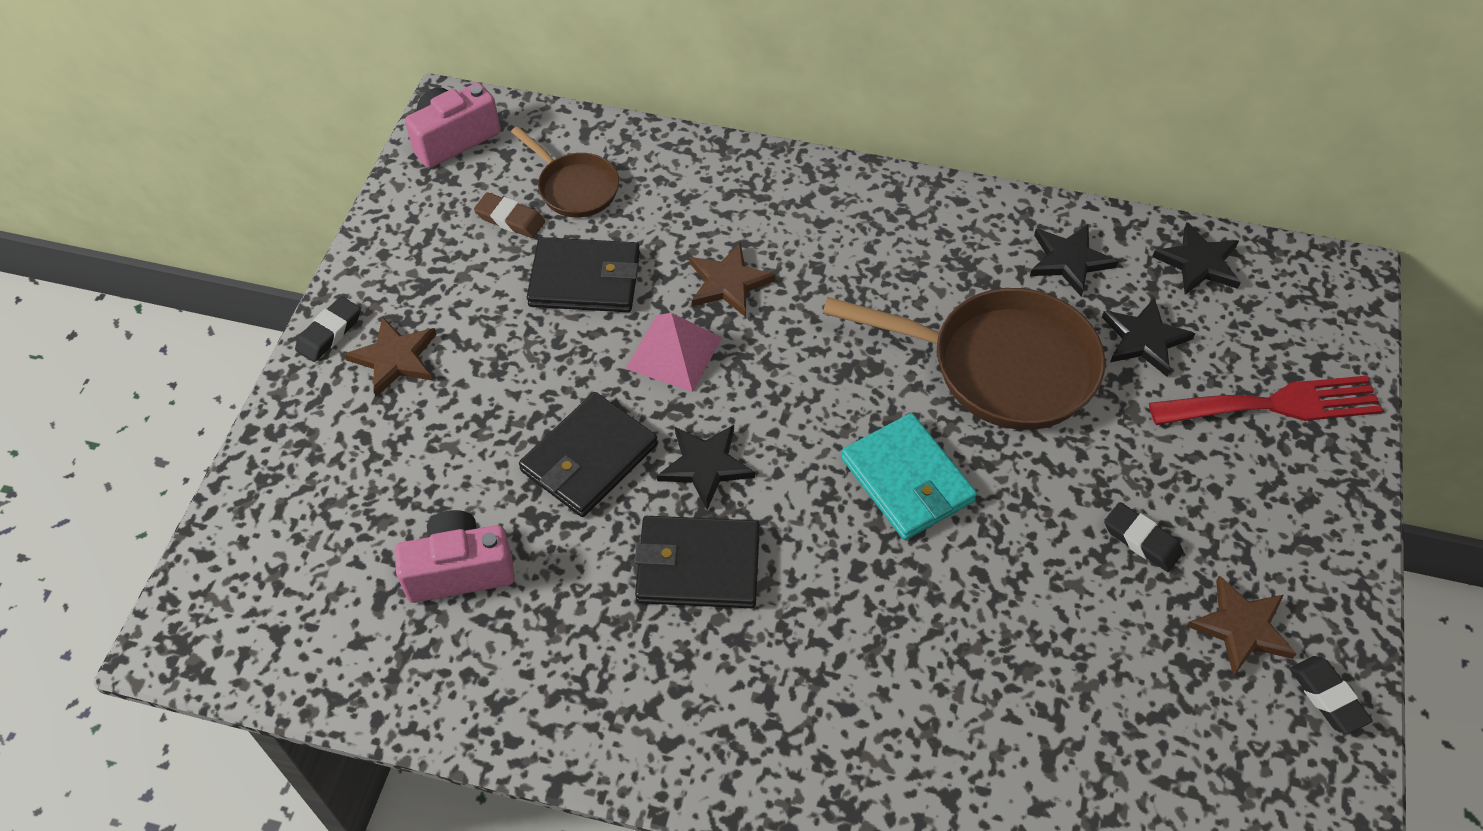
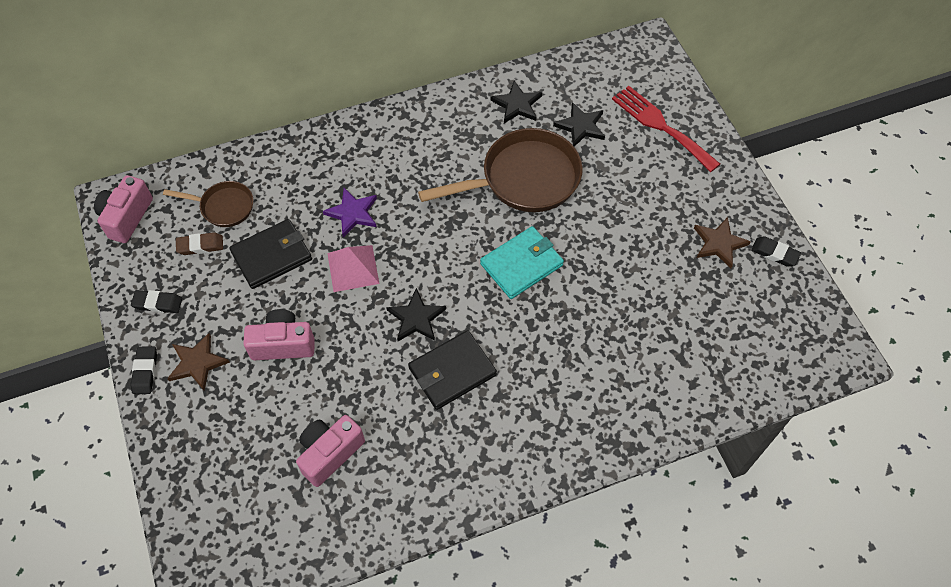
camera: 35 degrees left, 5 degrees up
(512, 397) = (283, 344): none -> pink camera
(589, 458) = (352, 351): black wallet -> none
(728, 283) = (352, 213): brown star -> purple star
(907, 480) = (521, 264): turquoise wallet -> turquoise wallet turned 60 degrees counterclockwise
(1141, 540) = (649, 228): black eraser -> black eraser (158, 303)
(1199, 262) = (578, 72): black star -> none
(1275, 404) = (661, 126): red fork -> red fork turned 90 degrees counterclockwise

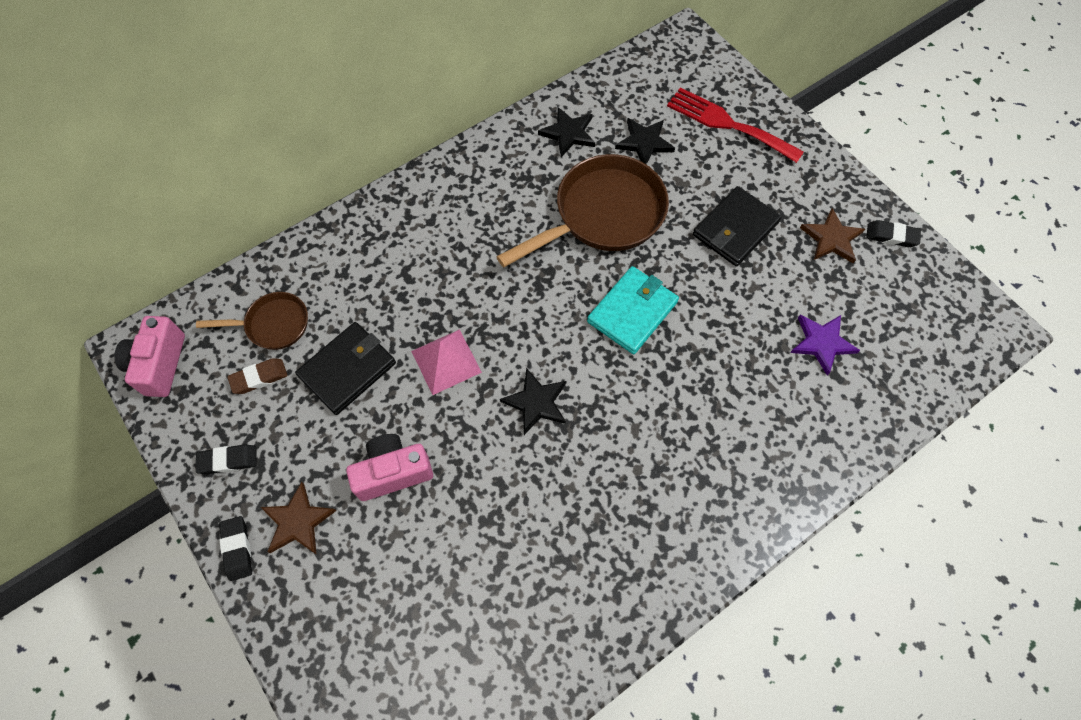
camera: 15 degrees left, 5 degrees up
(330, 453) = (488, 590): pink camera -> none
(352, 213) = (425, 297): purple star -> purple star (822, 343)
(452, 372) = (596, 455): black wallet -> black wallet (735, 229)

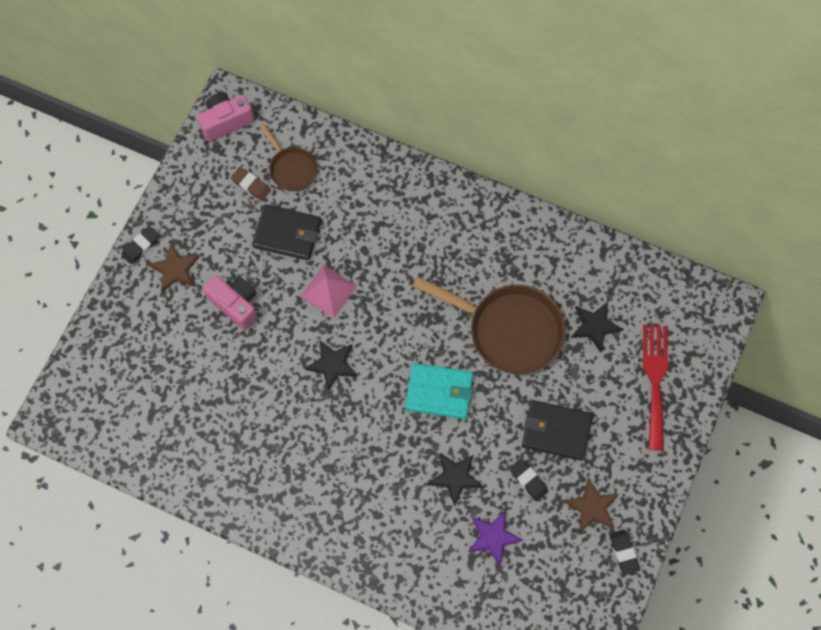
camera: 60 degrees right, 5 degrees up
(228, 460) = (189, 204): black eraser -> black eraser (528, 480)
(568, 133) = (567, 266): black star -> black star (455, 477)

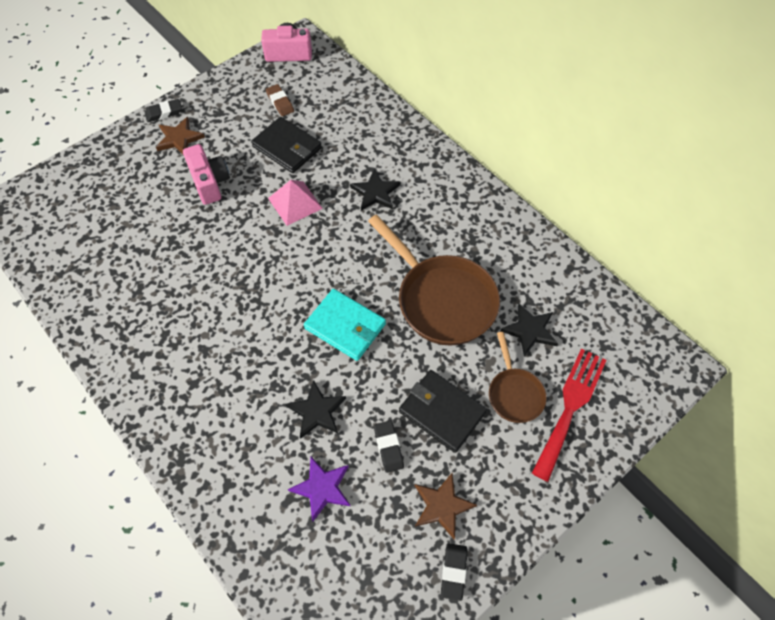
camera: 25 degrees right, 10 degrees down
(291, 168) = (320, 103): brown pan -> brown pan (514, 393)
(332, 365) = (261, 263): black star -> black star (375, 192)

